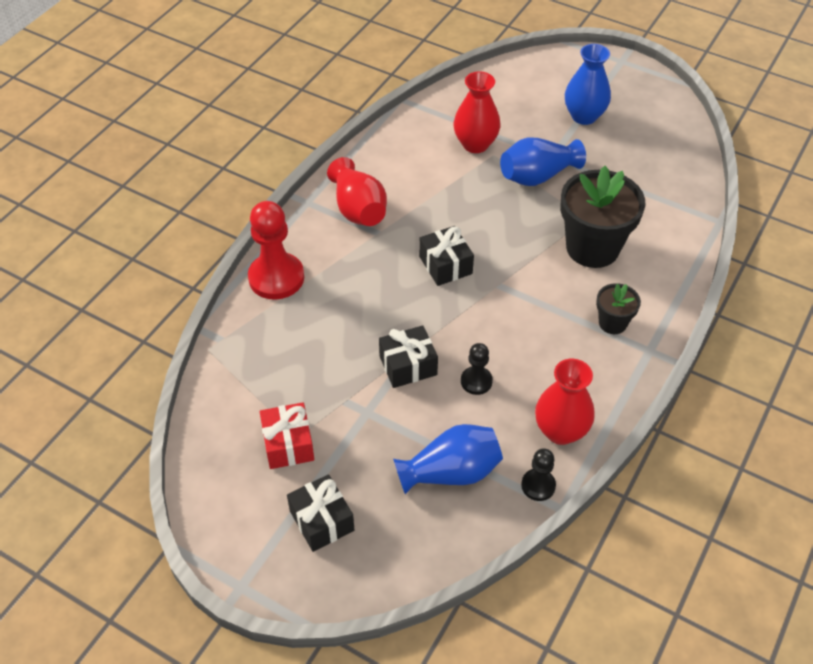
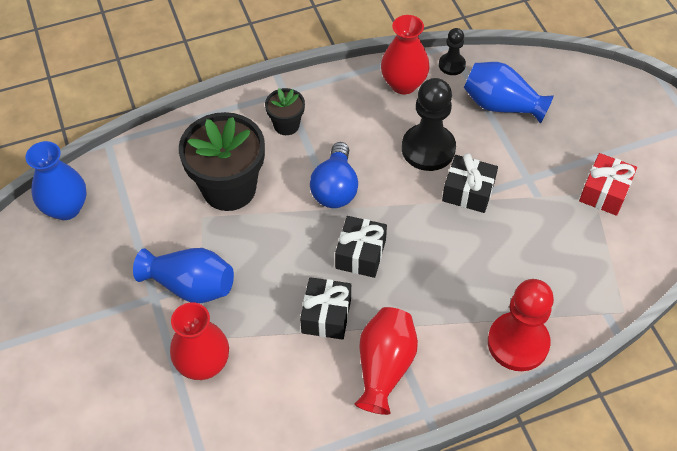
camera: 140 degrees left, 5 degrees up
(321, 520) = (614, 130): black gift -> black gift (326, 315)
(476, 381) = (428, 149): black pawn -> black pawn, size x1.89
(516, 299) = (335, 188): none -> blue light bulb
(584, 116) = (69, 321): blue vase -> blue vase (66, 208)

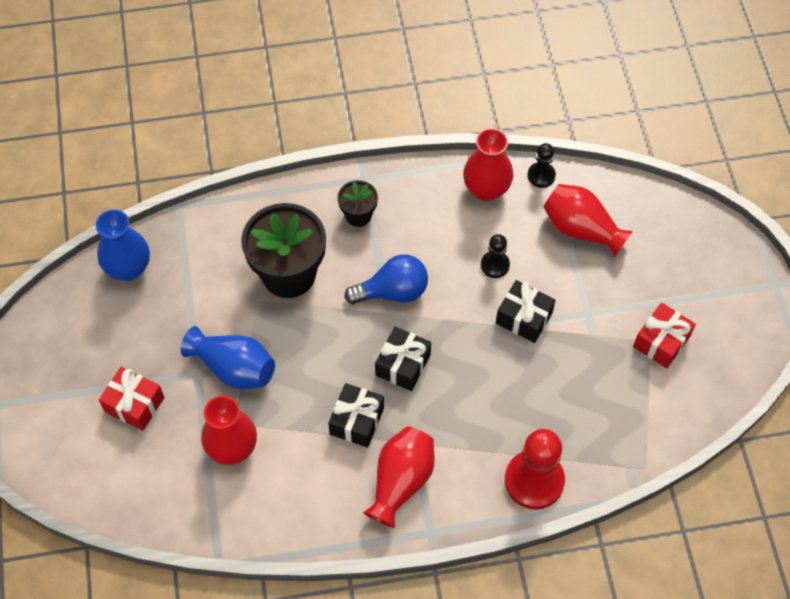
camera: 10 degrees right, 5 degrees up
(93, 338) = (134, 404): none -> red gift
(335, 188) = (393, 292): blue light bulb -> blue light bulb turned 120 degrees counterclockwise
(428, 149) = (495, 265): black pawn -> black pawn, size x0.53
(501, 105) = (581, 229): blue vase -> red vase

